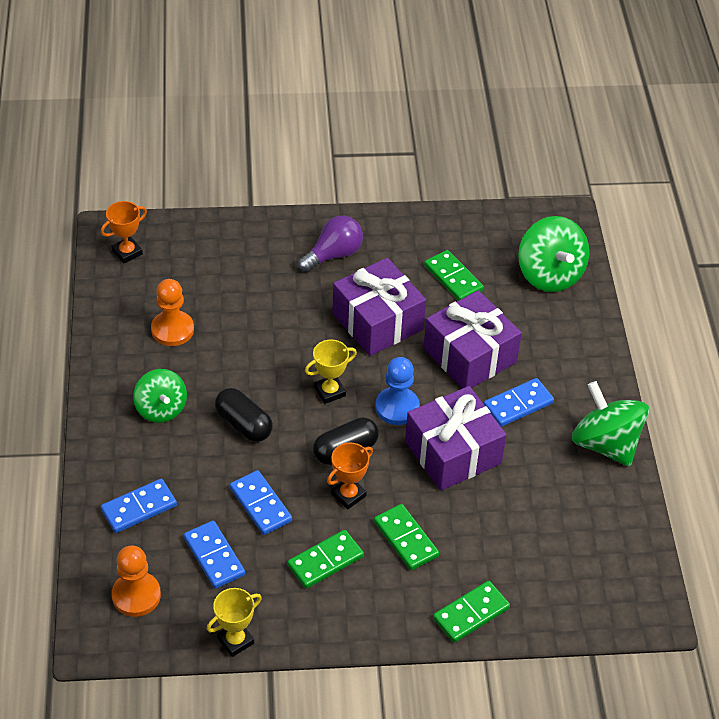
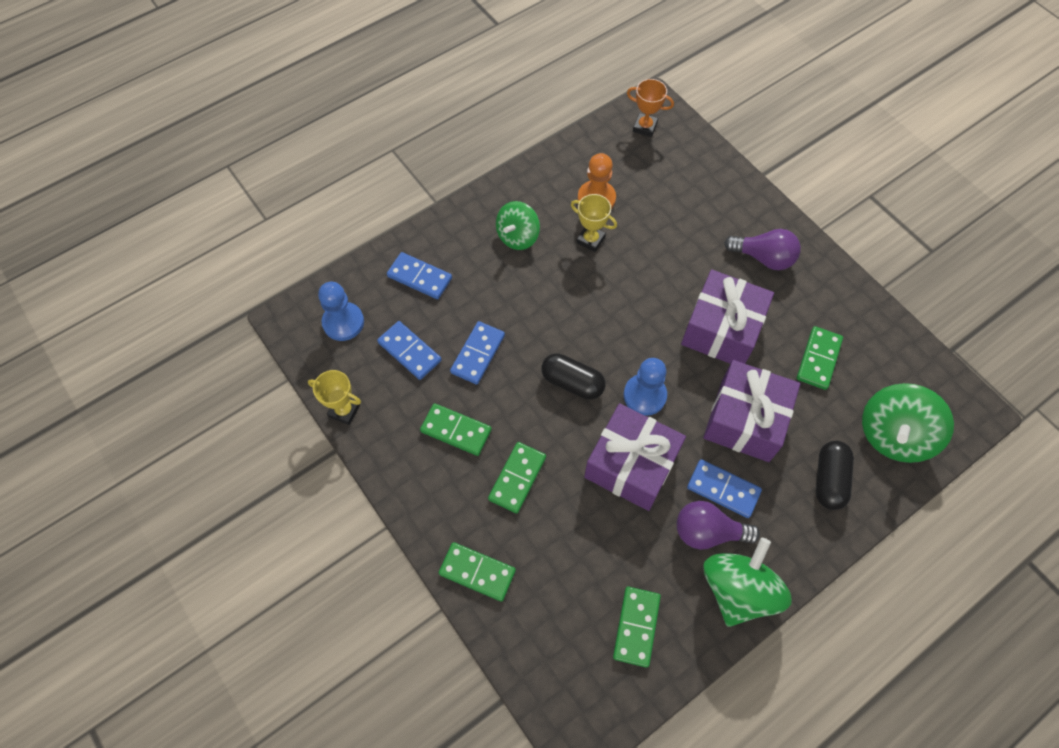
camera: 60 degrees right, 15 degrees up
(136, 595) = (343, 322): orange pawn -> blue pawn
(214, 556) = (409, 351): blue domino -> blue domino turned 75 degrees counterclockwise
(244, 424) = (544, 298): black capsule -> black capsule (829, 479)
(330, 391) = (622, 337): yellow trophy -> yellow trophy (590, 240)
(348, 495) = (530, 410): orange trophy -> none
(546, 435) = (708, 532): none -> purple light bulb
(591, 526) = (636, 627): none -> green domino

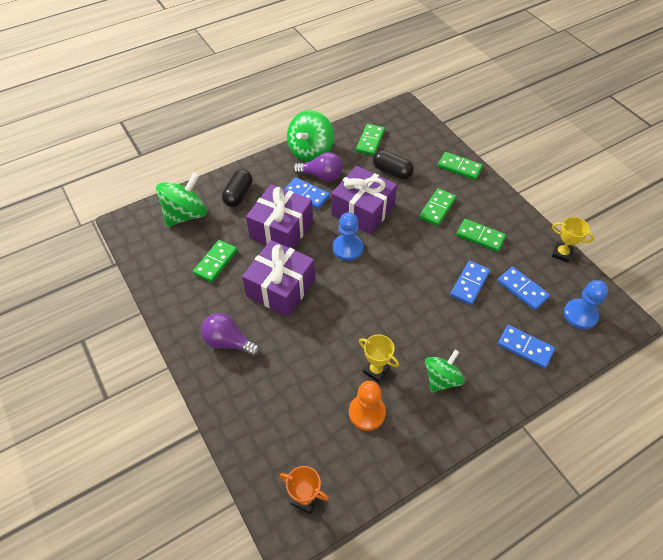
camera: 175 degrees left, 10 degrees down
(572, 382) = (398, 260): black capsule -> black capsule (392, 172)

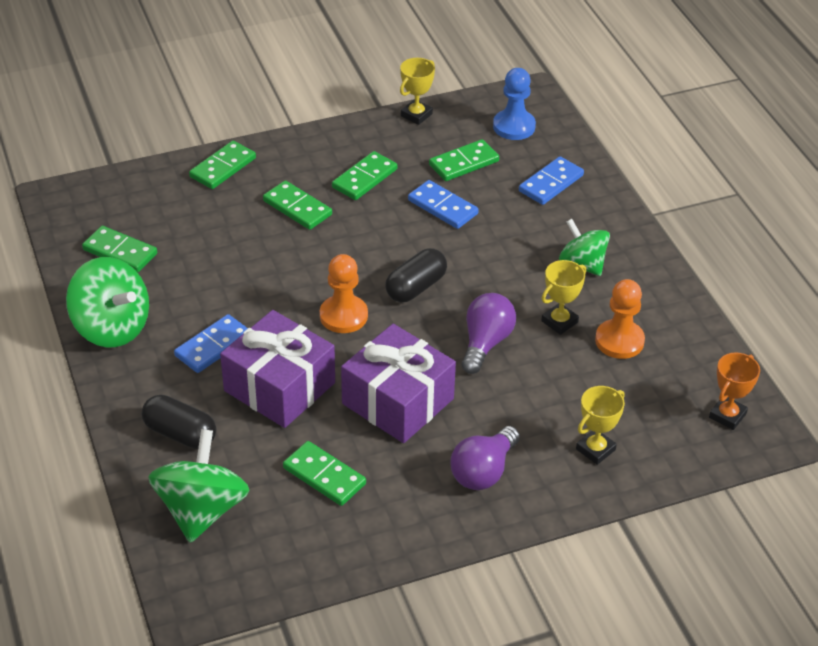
camera: 80 degrees left, 10 degrees down
(186, 215) = (201, 510): green spinning top -> green spinning top turned 45 degrees clockwise
(257, 407) = (595, 449): none -> yellow trophy
(321, 176) = (177, 322): purple light bulb -> purple light bulb (485, 343)
(347, 248) = (343, 316): blue pawn -> orange pawn
(363, 210) = (272, 286): purple gift -> none
(392, 172) = (202, 240): black capsule -> black capsule (416, 287)
(522, 289) = (464, 163): blue domino -> green domino

